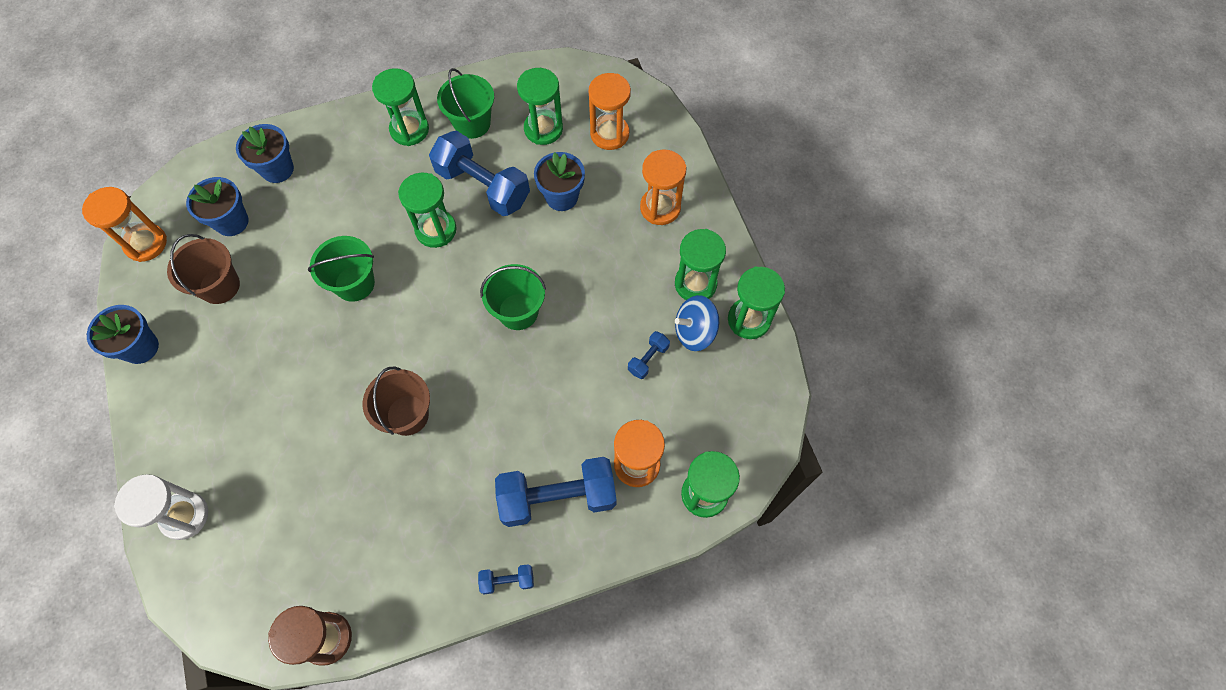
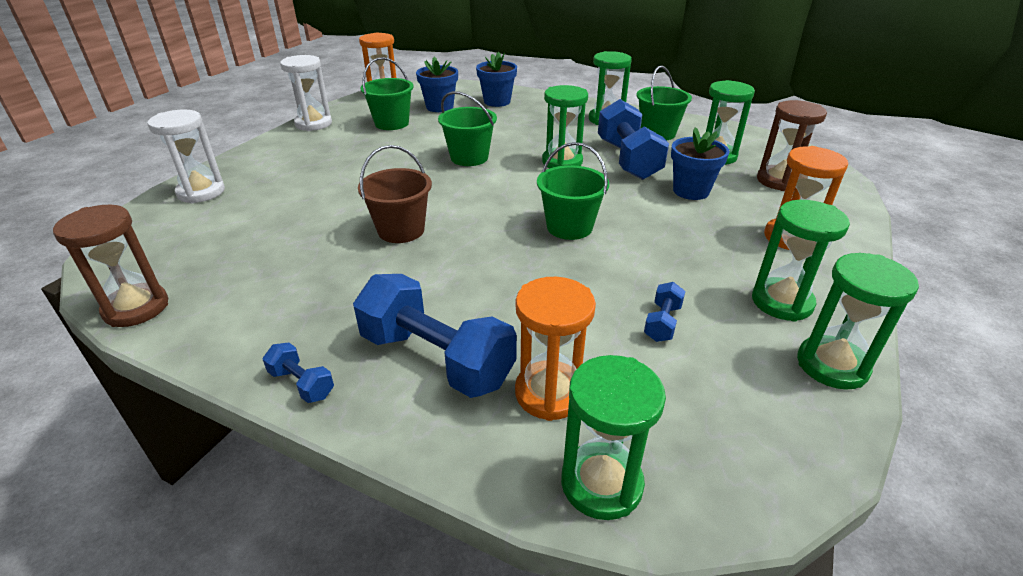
camera: 45 degrees right, 30 degrees down
(140, 347) = (313, 124): blue flower pot -> white hourglass
(219, 286) = (392, 123): brown bucket -> green bucket
(609, 134) = (779, 181): orange hourglass -> brown hourglass
(648, 359) = (662, 323): blue dumbbell -> blue dumbbell turned 60 degrees counterclockwise
(694, 332) = (744, 335): blue spinning top -> none

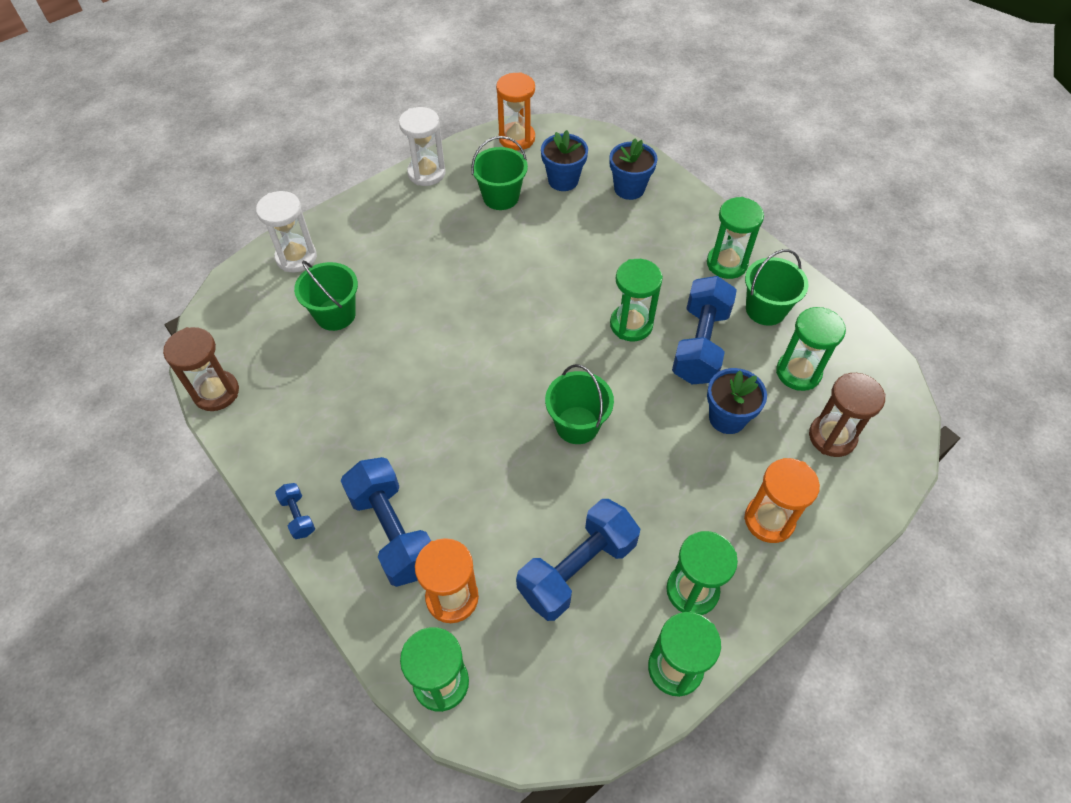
camera: 25 degrees right, 20 degrees up
(401, 230) = (434, 373): brown bucket -> none
(469, 157) = (545, 285): green bucket -> green bucket (335, 314)
(662, 323) = (577, 569): blue dumbbell -> blue dumbbell, size x2.24

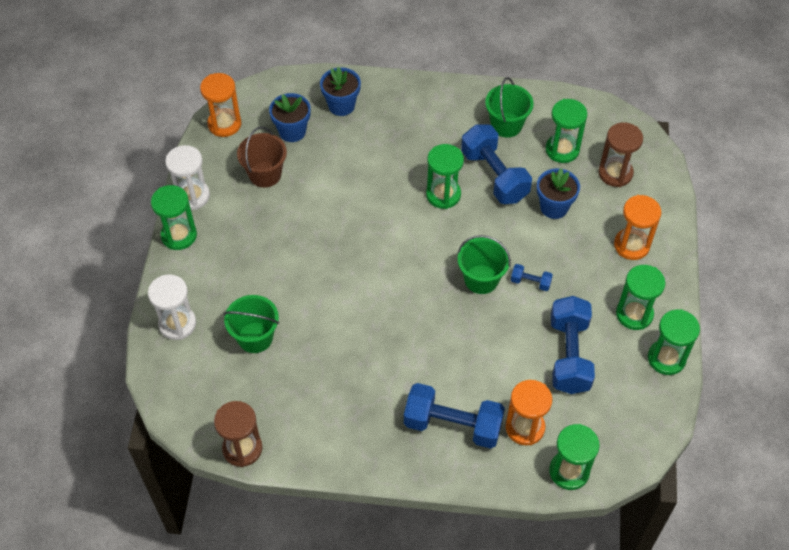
camera: 45 degrees left, 0 degrees up
(298, 516) = (389, 466): blue dumbbell -> blue dumbbell (530, 282)
(500, 197) = (265, 174): green bucket -> brown bucket
(726, 263) = (454, 112): green hourglass -> green hourglass (179, 235)

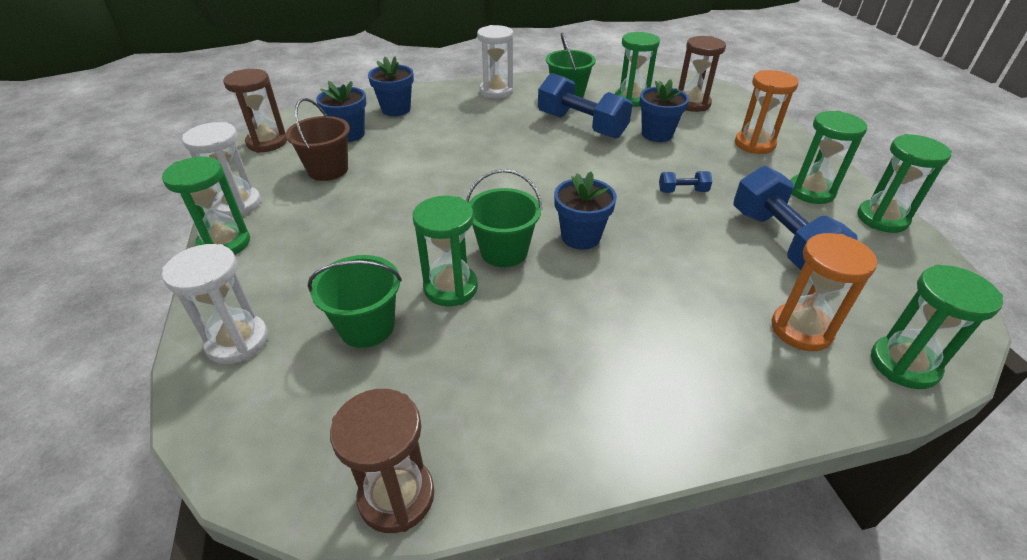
camera: 20 degrees left, 15 degrees down
(224, 124) = (267, 142): orange hourglass -> brown hourglass
(425, 305) = (580, 237): none -> blue flower pot
(441, 102) = (496, 91): none -> white hourglass
(443, 195) = (539, 147): green hourglass -> green hourglass (450, 288)
(453, 425) = (708, 355): blue dumbbell -> none
(481, 279) = (628, 200): green bucket -> green bucket (504, 251)

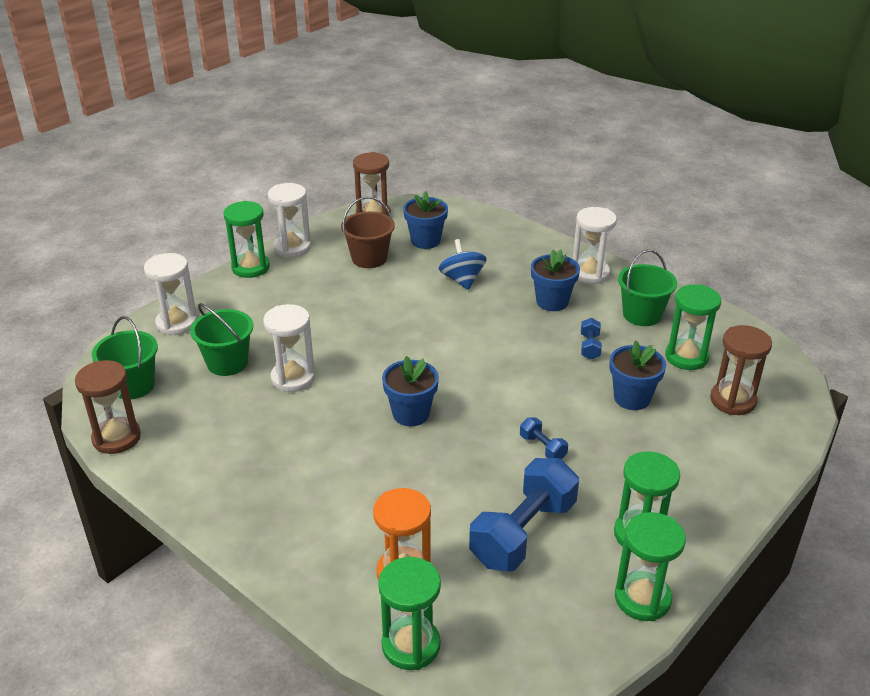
camera: 55 degrees right, 5 degrees down
(396, 109) = (489, 241): blue flower pot -> blue flower pot (552, 302)
(429, 140) = (462, 280): none -> blue spinning top
(450, 288) = (293, 378): green hourglass -> white hourglass
(504, 251) = (355, 384): green bucket -> green bucket (133, 386)
(581, 125) = (590, 347): blue dumbbell -> blue dumbbell, size x0.45
(754, 144) = (695, 470): orange hourglass -> none

